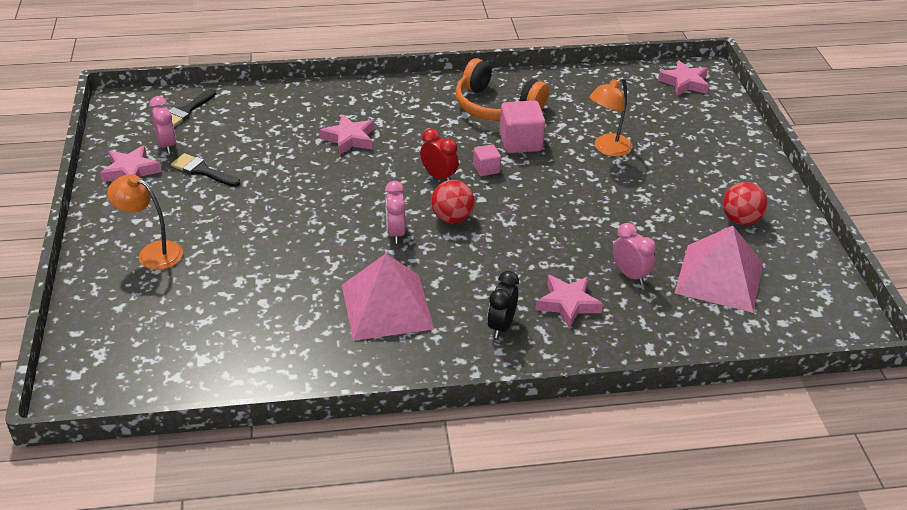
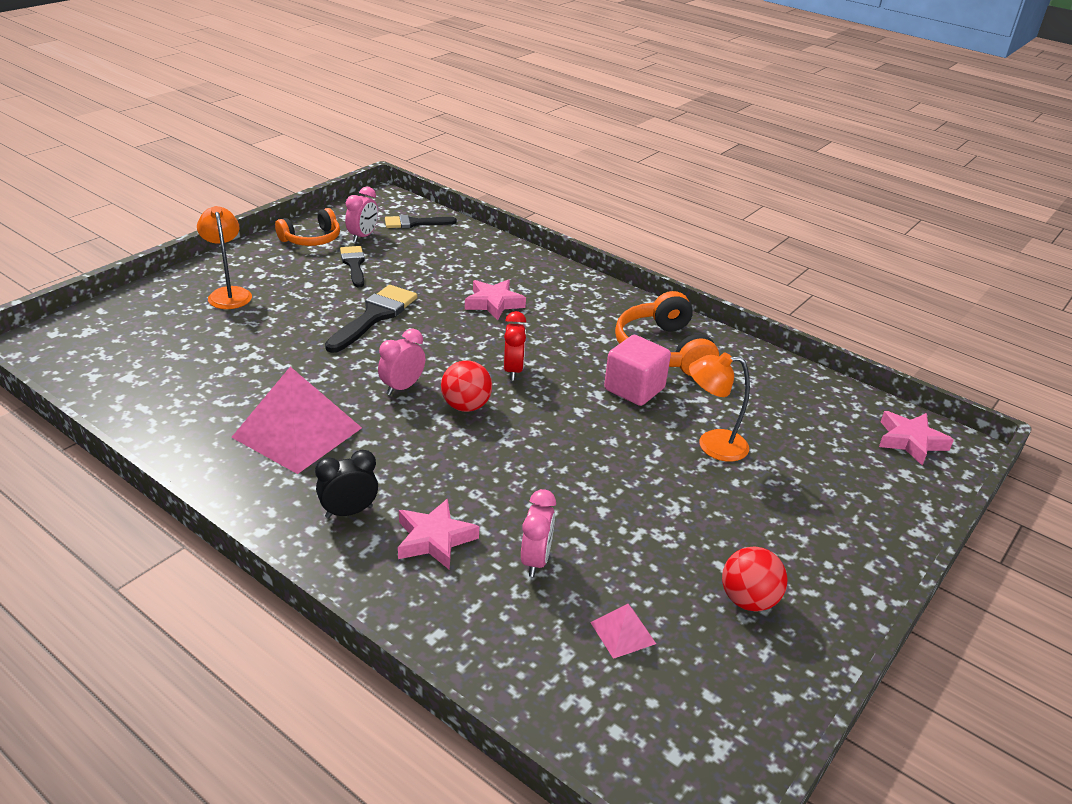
camera: 45 degrees right, 5 degrees down
(131, 171) = (312, 239): pink star -> orange headphones
(290, 199) = (374, 316): none -> black brush
(486, 169) = (564, 390): pink cube -> none
(719, 278) = (623, 633): pink pyramid -> pink pyramid, size x0.44

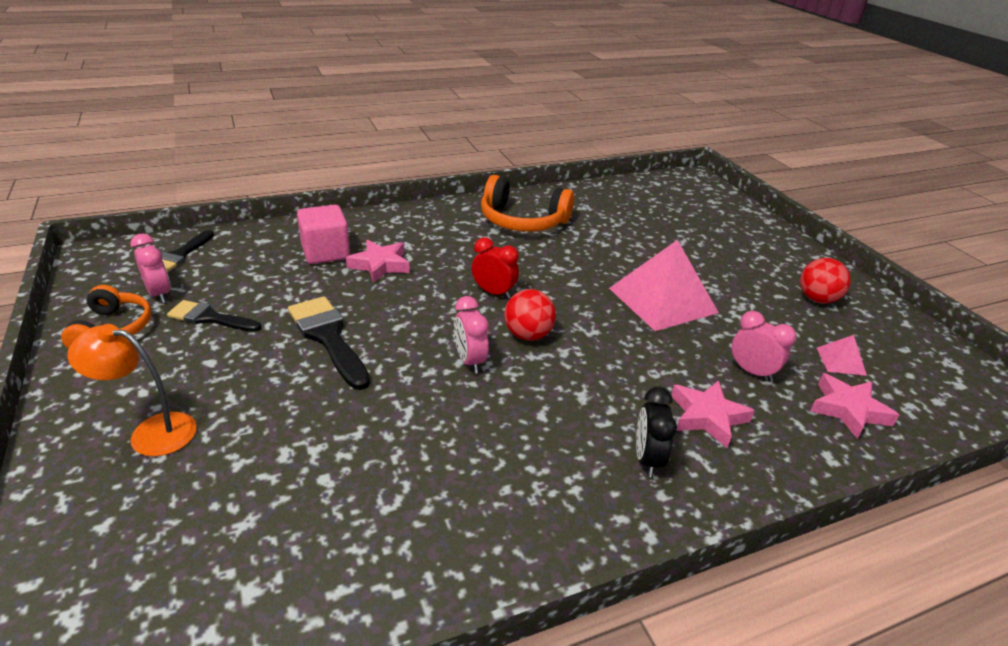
camera: 60 degrees left, 0 degrees up
(297, 432) = (495, 457): pink pyramid -> pink pyramid (663, 300)
(634, 389) = (563, 250): pink cube -> pink cube (326, 252)
(712, 445) = (650, 248): orange lamp -> none
(910, 441) = (683, 187): pink star -> pink star (848, 410)

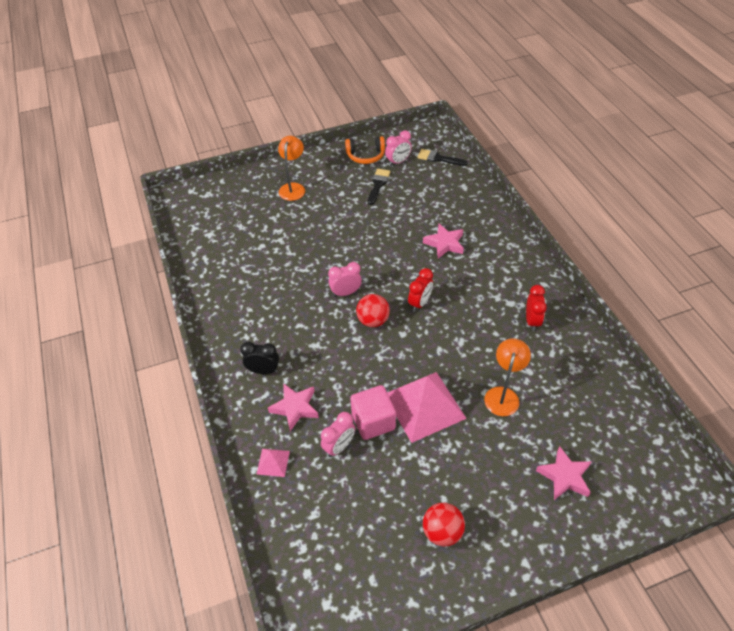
camera: 95 degrees right, 15 degrees up
(326, 252) = (455, 216): pink cube -> pink cube (373, 421)
(328, 337) = (364, 231): black brush -> none
(522, 221) = (532, 321): orange headphones -> red clock
(630, 248) = (503, 395): none -> orange lamp
(841, 361) = (353, 516): pink pyramid -> pink pyramid (273, 462)
(848, 410) = (299, 499): pink star -> pink star (564, 476)

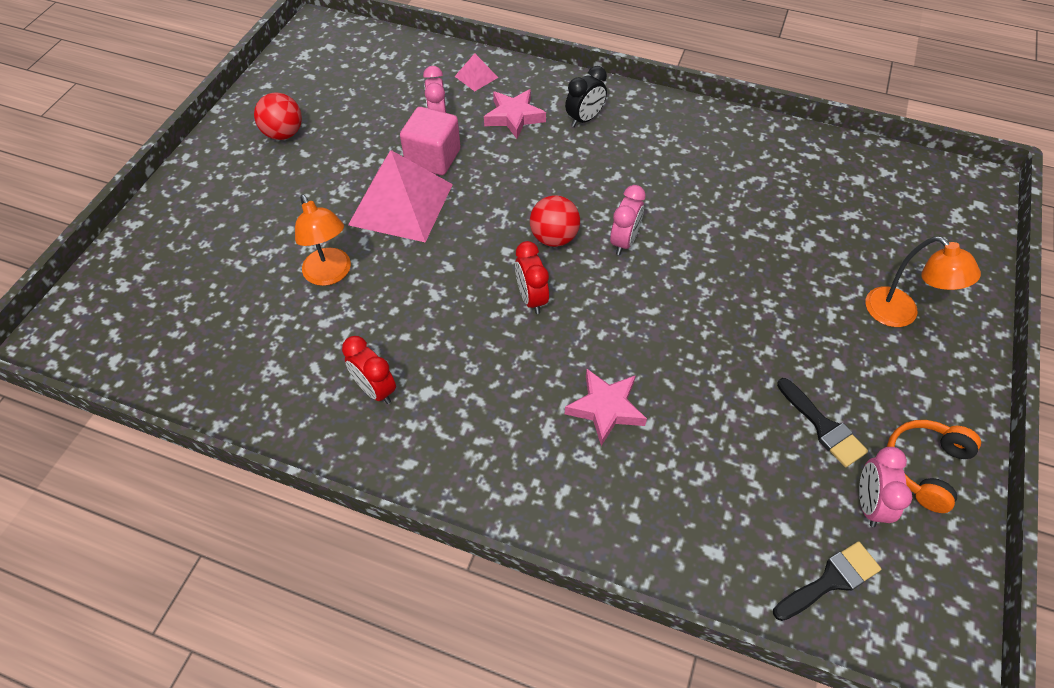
camera: 130 degrees right, 5 degrees up
(564, 476) = (202, 248): pink star -> none

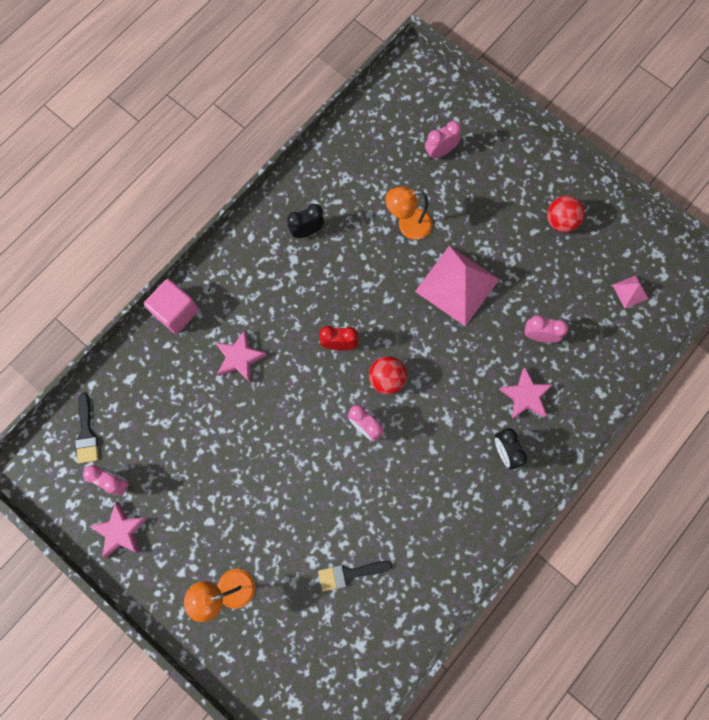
camera: 110 degrees right, 20 degrees up
(205, 270) = (440, 152): none -> pink clock
(375, 389) = (307, 231): red clock -> black clock
(433, 158) = (498, 320): pink cube -> pink cube (176, 312)
(476, 77) = (586, 383): pink pyramid -> pink pyramid (630, 291)
(823, 427) = (172, 484): black brush -> black brush (349, 574)
(925, 466) = (121, 531): orange headphones -> pink star

